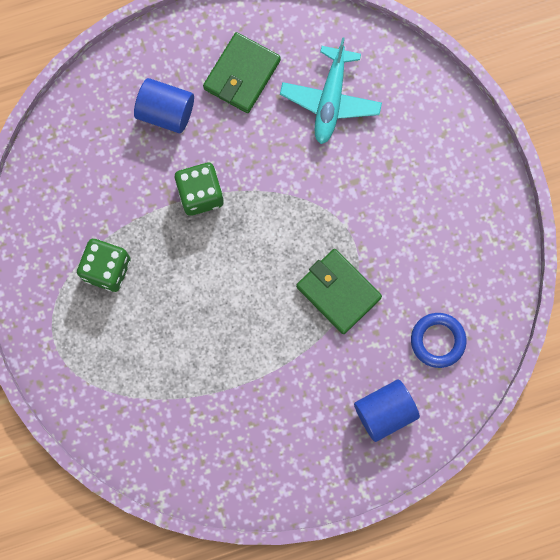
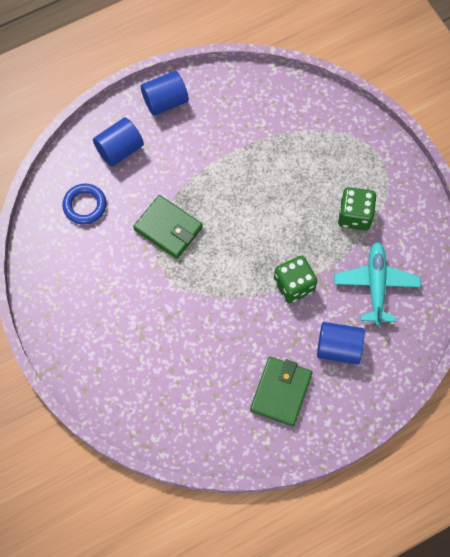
camera: 170 degrees right, 10 degrees down
(315, 473) = (165, 101): none -> blue cylinder
(330, 100) = (200, 383): turquoise plane -> turquoise plane (376, 285)

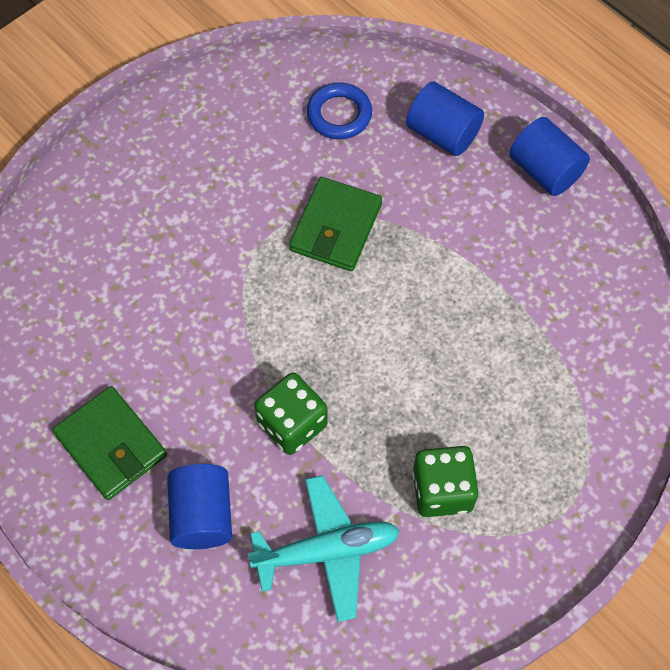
camera: 75 degrees right, 5 degrees down
(281, 392) = (111, 445): green wallet -> green wallet turned 45 degrees clockwise

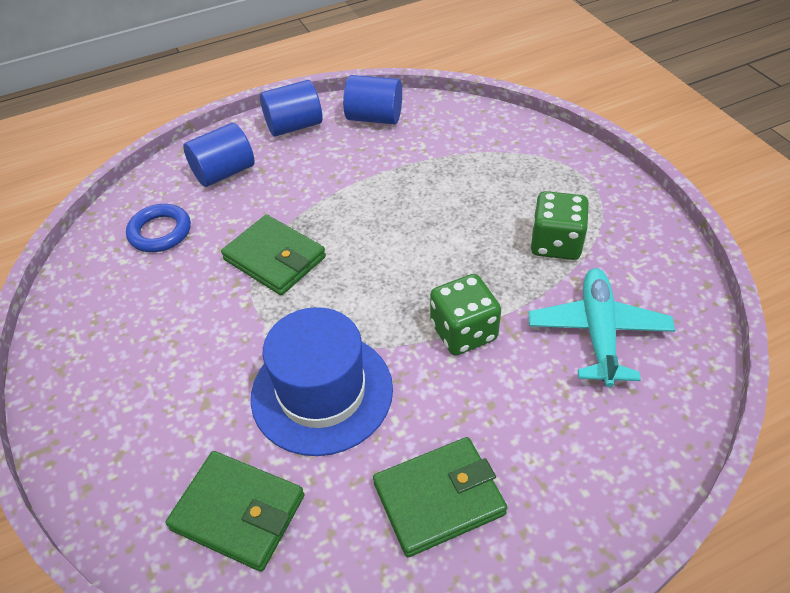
camera: 70 degrees left, 15 degrees down
(66, 301) = (238, 513): none -> green wallet
(191, 322) = (322, 392): none -> blue hat
(202, 515) = (542, 425): blue cylinder -> blue cylinder (374, 118)

